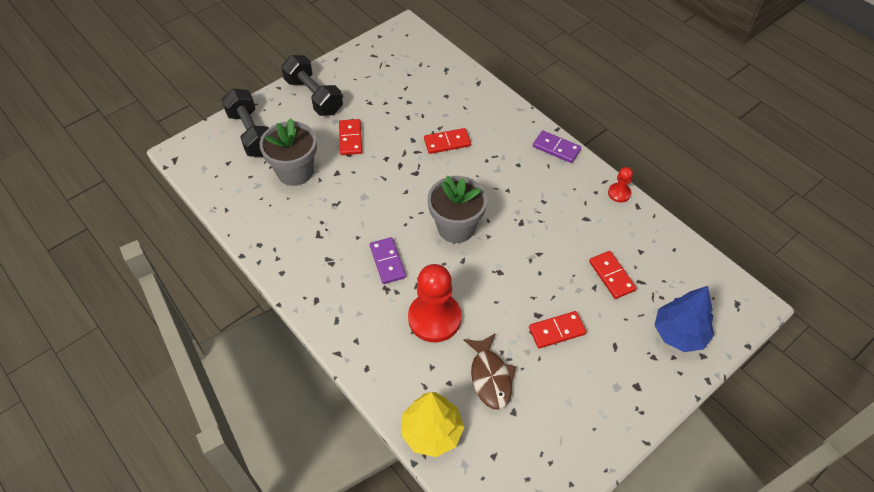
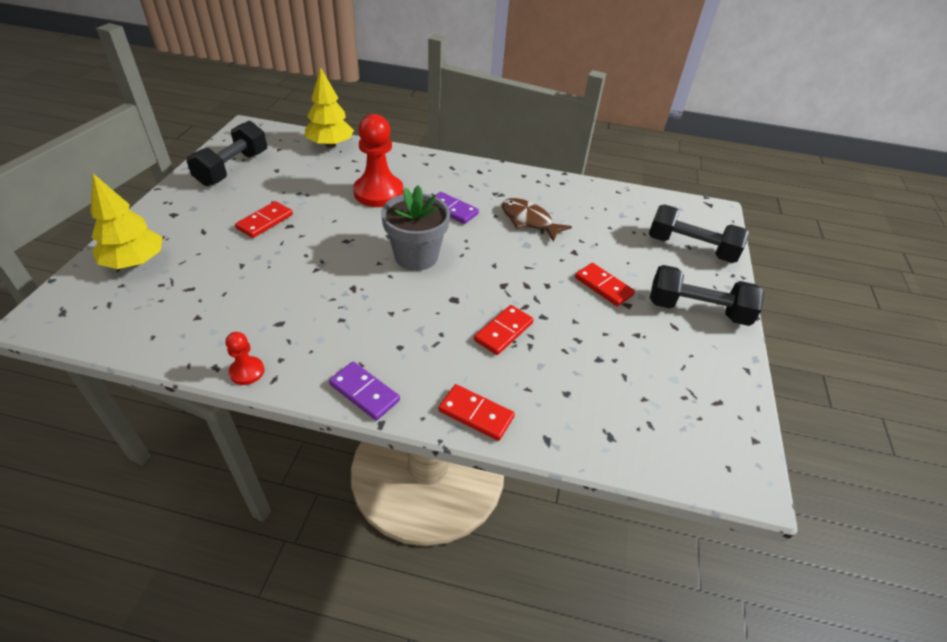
camera: 140 degrees right, 10 degrees down
(295, 171) = (609, 236): grey flower pot -> none
(490, 377) = (307, 179): brown fish -> brown fish (529, 221)
(556, 148) = (364, 392): purple domino -> purple domino turned 45 degrees clockwise
(558, 439) = (233, 168): none -> black dumbbell
(611, 276) = (225, 281): red domino -> red domino (476, 414)
(679, 333) = (135, 262): blue tree -> yellow tree

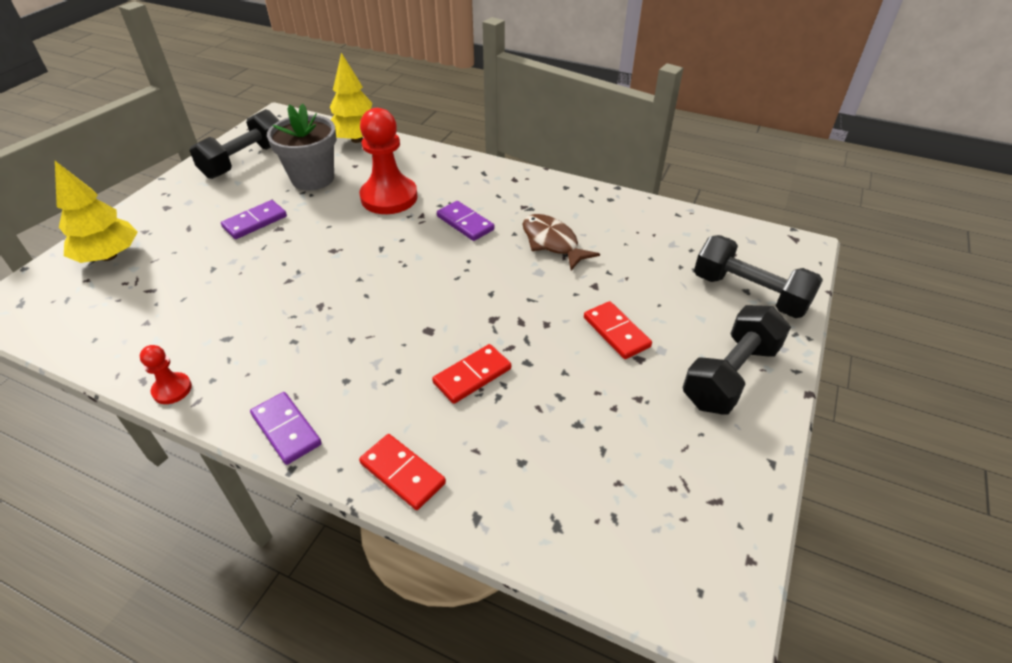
camera: 15 degrees right, 0 degrees up
(265, 222) = (255, 222): red domino -> purple domino
(416, 256) = (404, 275): grey flower pot -> grey flower pot (313, 178)
(697, 310) = (730, 375): black dumbbell -> black dumbbell turned 75 degrees counterclockwise

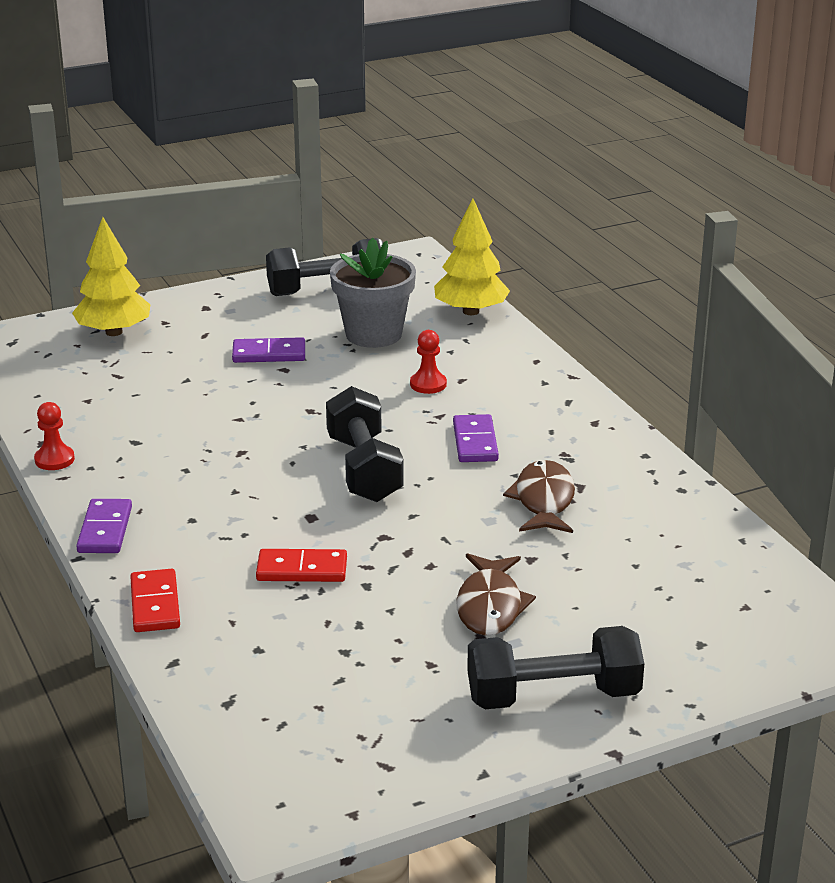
camera: 40 degrees right, 15 degrees down
(389, 197) = (428, 384): red pawn -> red pawn, size x0.48
(616, 332) = (490, 606): red domino -> brown fish
(749, 293) = (698, 647): black dumbbell -> black dumbbell (364, 469)

